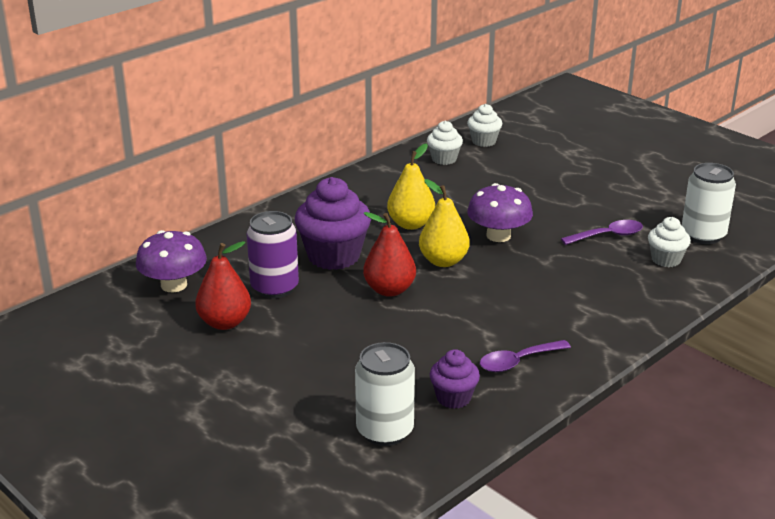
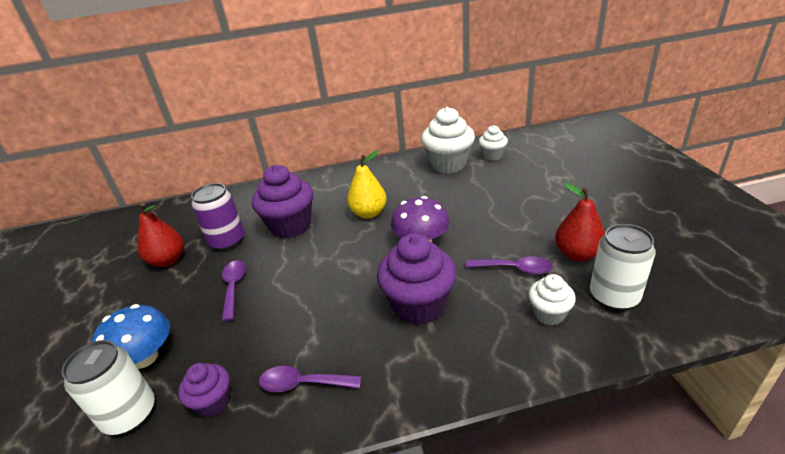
camera: 35 degrees right, 5 degrees up
(174, 285) = (180, 221): purple mushroom -> none
(334, 396) = (144, 357): none -> blue mushroom
(347, 321) = (234, 287): none -> purple spoon
(389, 290) = (292, 268): red pear -> red pear (577, 254)
(443, 261) = (356, 253): yellow pear -> none
(444, 159) = (448, 164): white cupcake -> white cupcake, size x1.82
(554, 283) = (419, 305): none -> purple cupcake

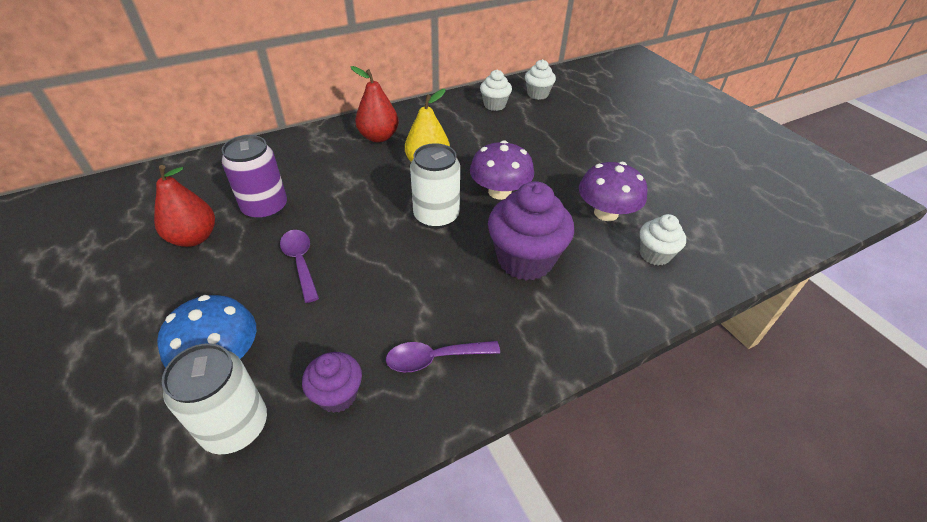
camera: 20 degrees left, 10 degrees up
(290, 226) = (339, 184): purple cupcake -> none
(448, 164) = (494, 105): white cupcake -> white cupcake, size x0.55
(514, 269) = (606, 213): purple spoon -> purple mushroom
(577, 254) = (658, 193): red pear -> red pear (379, 137)
(614, 296) = (705, 231): white can -> white can (436, 216)

